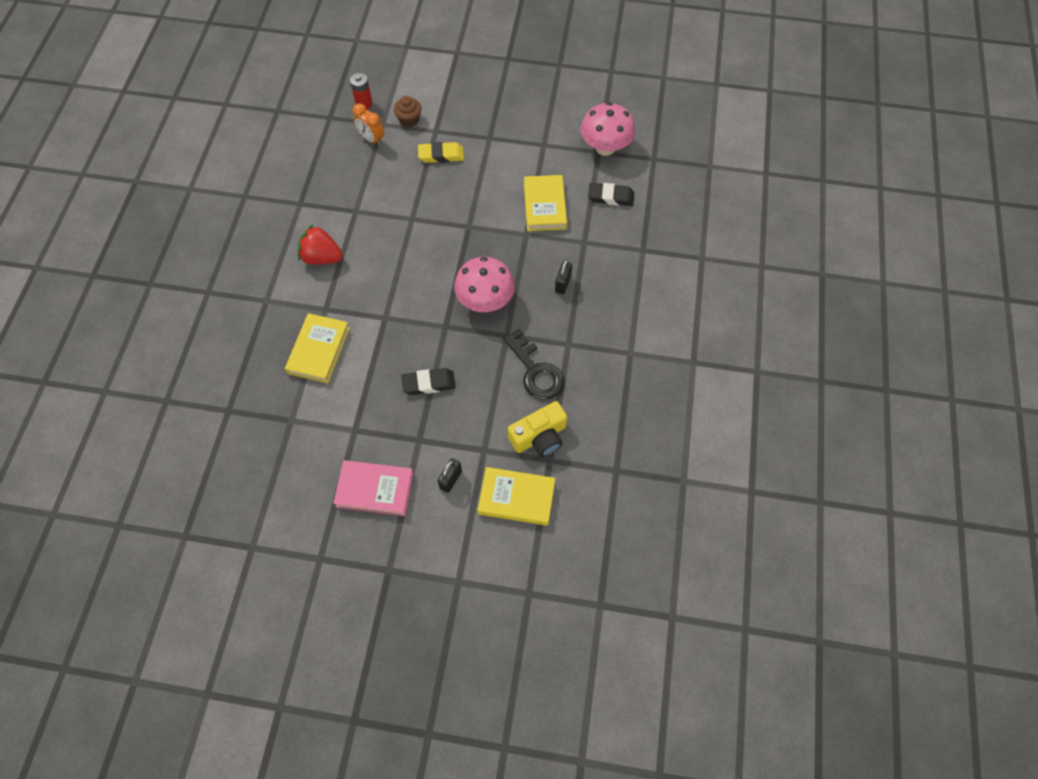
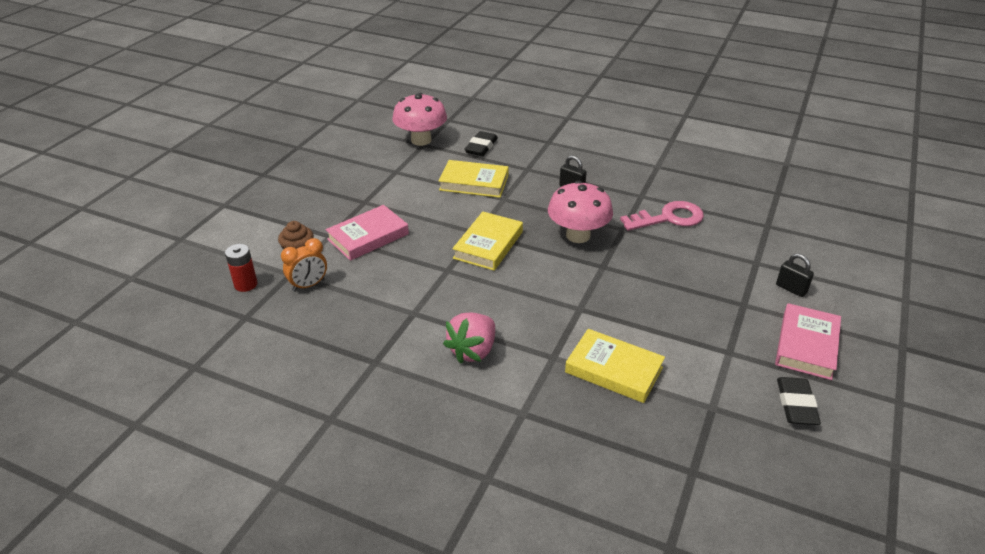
camera: 75 degrees left, 25 degrees down
(322, 257) = (473, 351): red strawberry -> pink strawberry
(429, 383) = (673, 288): black eraser -> black eraser (796, 404)
(441, 155) = (368, 236): yellow eraser -> pink book
(516, 498) = (809, 250): yellow book -> yellow book (488, 245)
(535, 371) = (669, 218): black key -> pink key
(539, 437) = (742, 227): yellow camera -> none

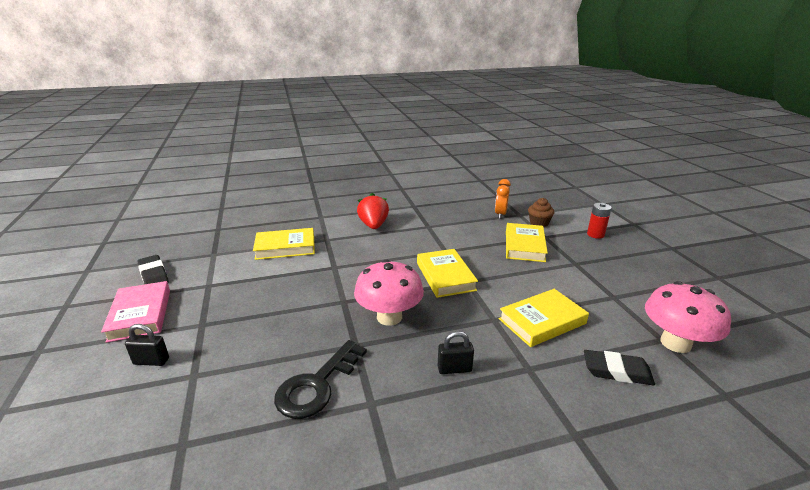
camera: 140 degrees right, 10 degrees down
(246, 284) = (527, 203): red battery -> red battery (595, 234)
(368, 236) = (524, 246): pink book -> yellow book
(473, 351) = (373, 225): pink strawberry -> red strawberry
(481, 147) = (616, 371): black eraser -> black eraser turned 60 degrees counterclockwise
(669, 218) = (317, 385): pink key -> black key

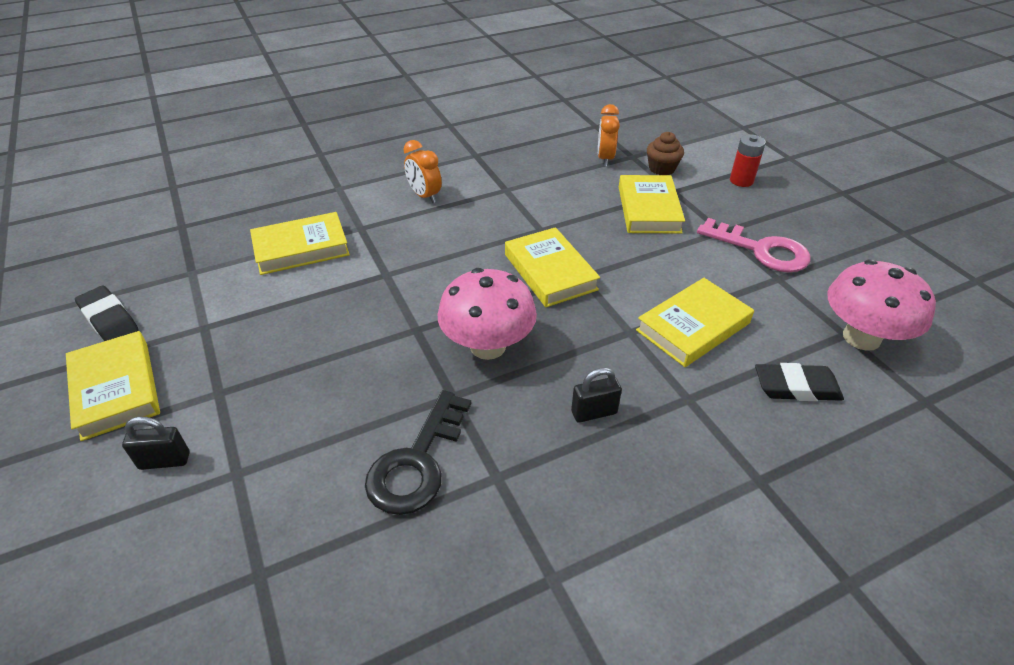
camera: 10 degrees left, 15 degrees up
(140, 315) = (116, 389): pink book -> yellow book
(373, 225) = (424, 196): red strawberry -> orange clock
(603, 278) = (761, 250): none -> pink key

